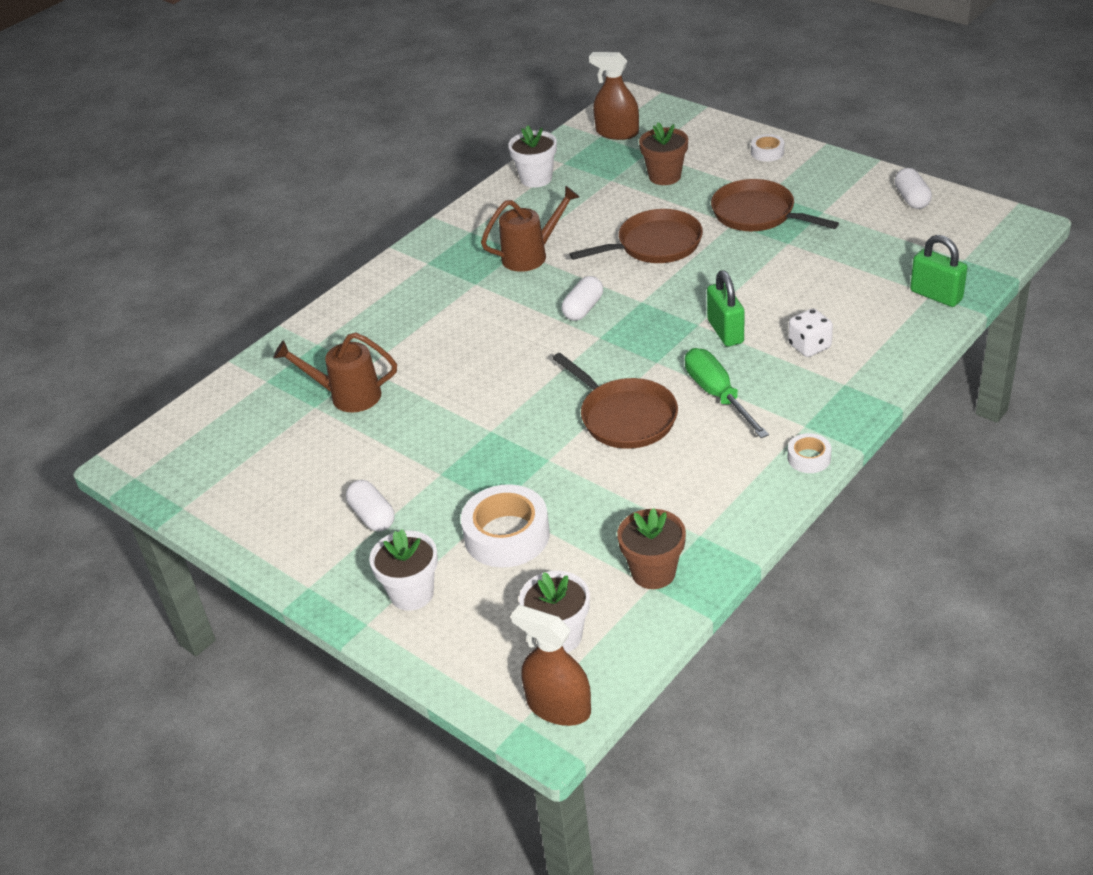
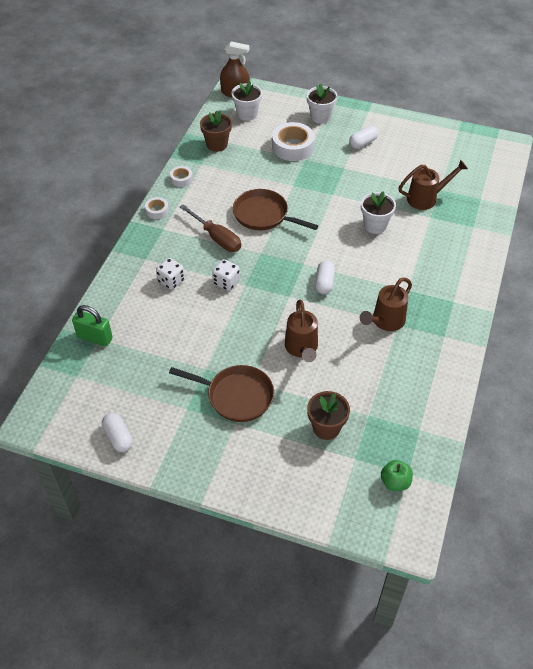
camera: 155 degrees right, 10 degrees up
(372, 516) = (363, 143): white capsule -> white capsule turned 75 degrees counterclockwise
(536, 178) = (430, 404): white flower pot -> white flower pot (375, 225)
(617, 132) = (395, 482): brown spray bottle -> green apple
(655, 245) = (302, 348): brown pan -> brown watering can
(717, 395) = (217, 238): green screwdriver -> brown screwdriver
(725, 331) = (226, 282): green padlock -> white dice
(767, 152) = (250, 478): white tape -> white tape (181, 179)

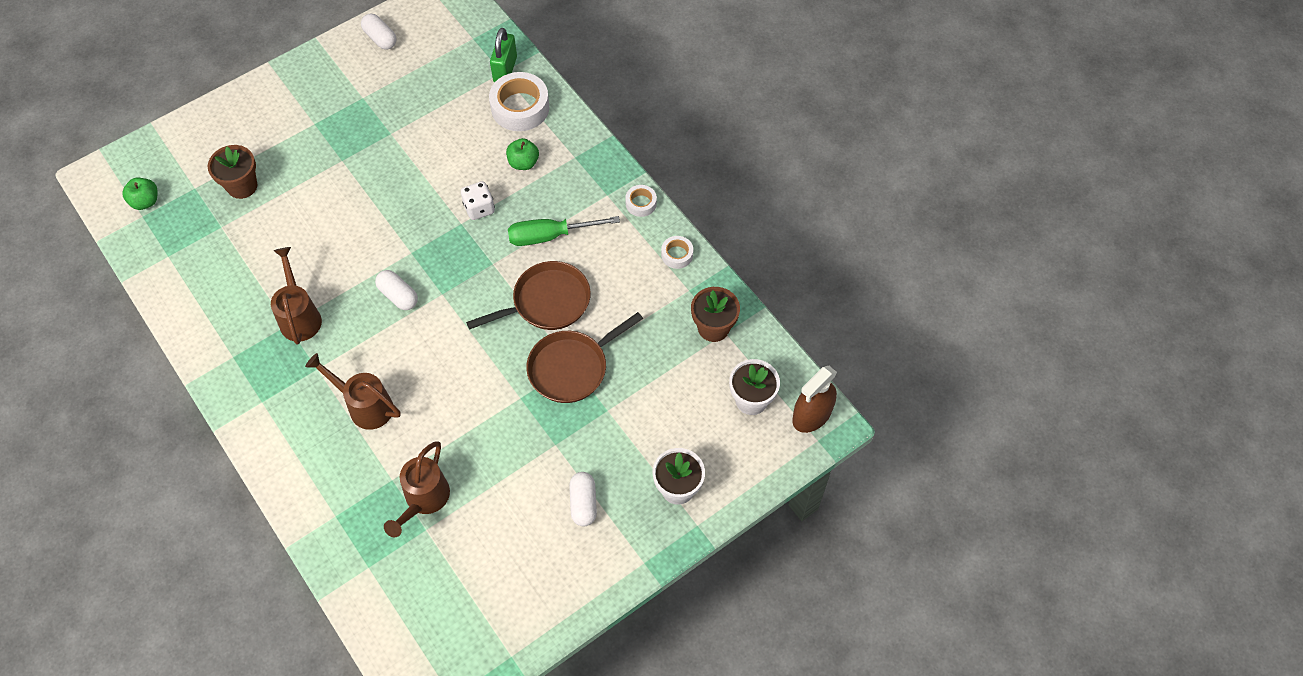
camera: 125 degrees right, 10 degrees up
(95, 338) = (505, 69): green padlock -> green padlock turned 45 degrees counterclockwise
(118, 437) = (380, 38): white capsule -> white capsule turned 45 degrees clockwise
(171, 281) = (523, 163): white dice -> green apple
(217, 238) = (550, 236): brown screwdriver -> green screwdriver
(236, 396) = (339, 140): brown pan -> brown pan (572, 367)
(292, 147) = (642, 411): white tape -> white tape (520, 107)
(302, 348) = (339, 222): brown watering can -> brown watering can (365, 406)
(375, 225) = (432, 406): white flower pot -> none

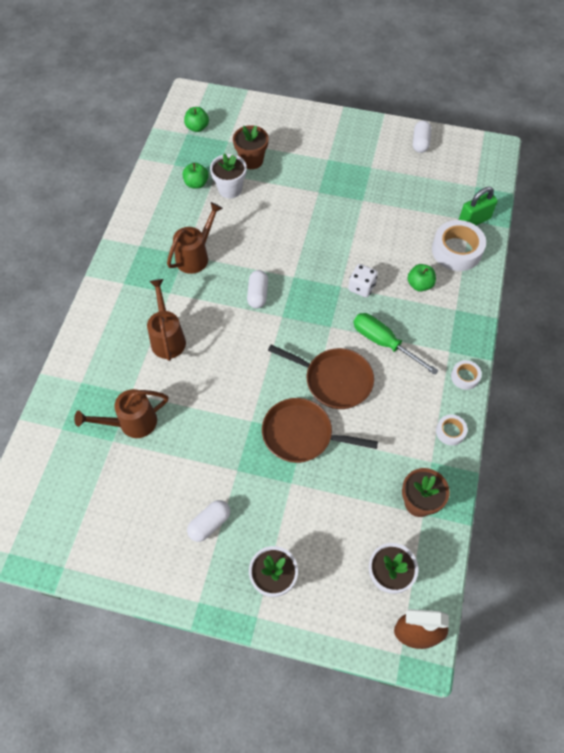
camera: 50 degrees right, 0 degrees up
(215, 253) = (196, 183): none -> green apple
(255, 230) = (230, 189): none -> white flower pot

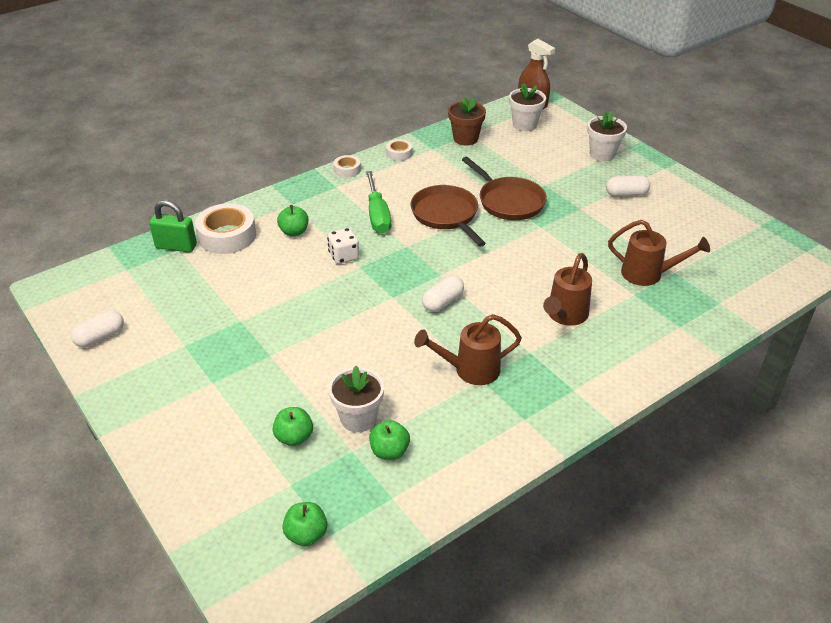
camera: 140 degrees left, 20 degrees down
(251, 160) = (294, 437): brown flower pot -> green apple

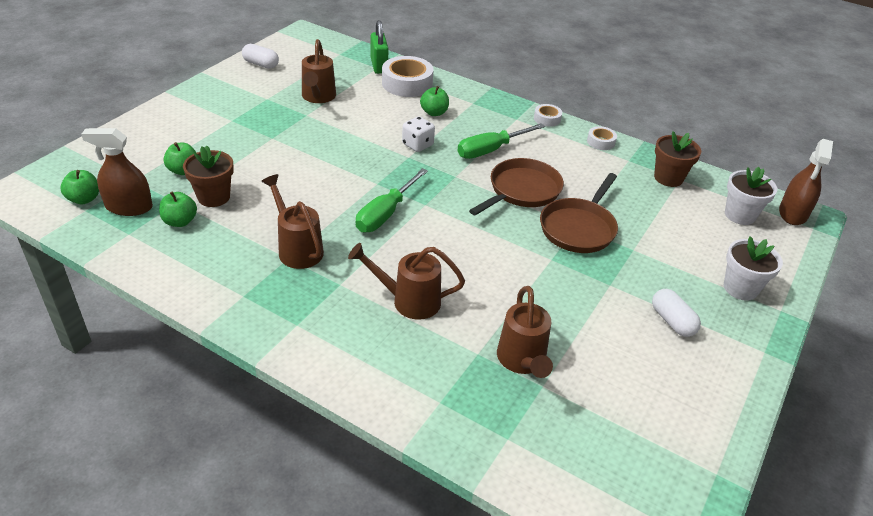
camera: 65 degrees right, 0 degrees up
(210, 305) = (318, 97): none -> brown watering can
(342, 493) = (129, 207): none -> brown spray bottle
(358, 418) = (214, 197): white flower pot -> brown flower pot
(442, 302) = (385, 214): white capsule -> green screwdriver

